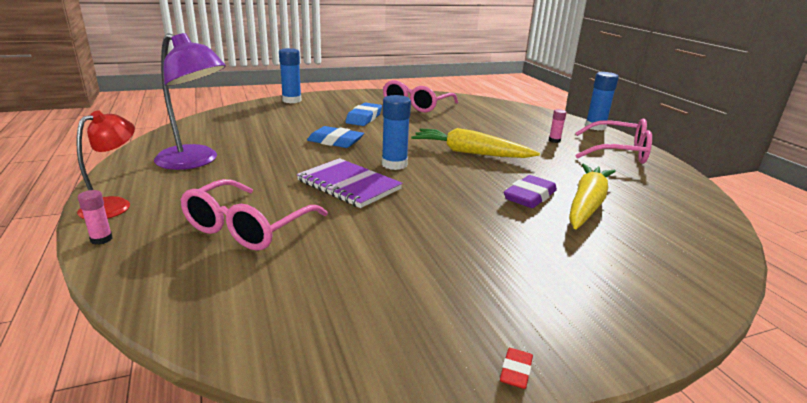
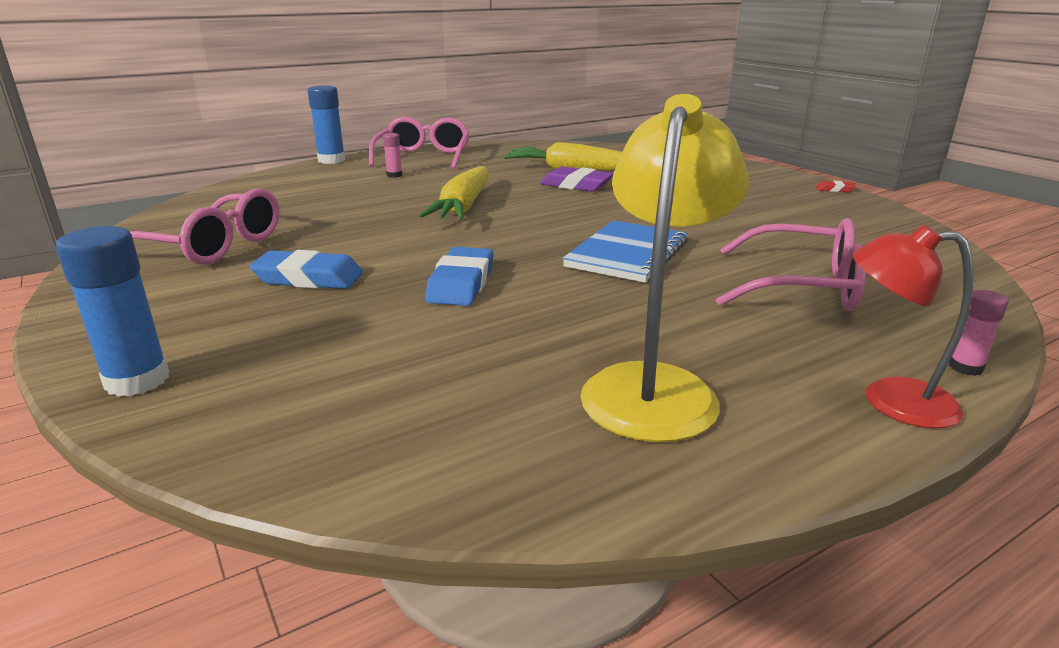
camera: 100 degrees left, 0 degrees up
(195, 161) = (654, 386): purple lamp -> yellow lamp
(348, 185) = (627, 254): purple notebook -> blue notebook
(394, 164) = (535, 238): blue glue stick -> none

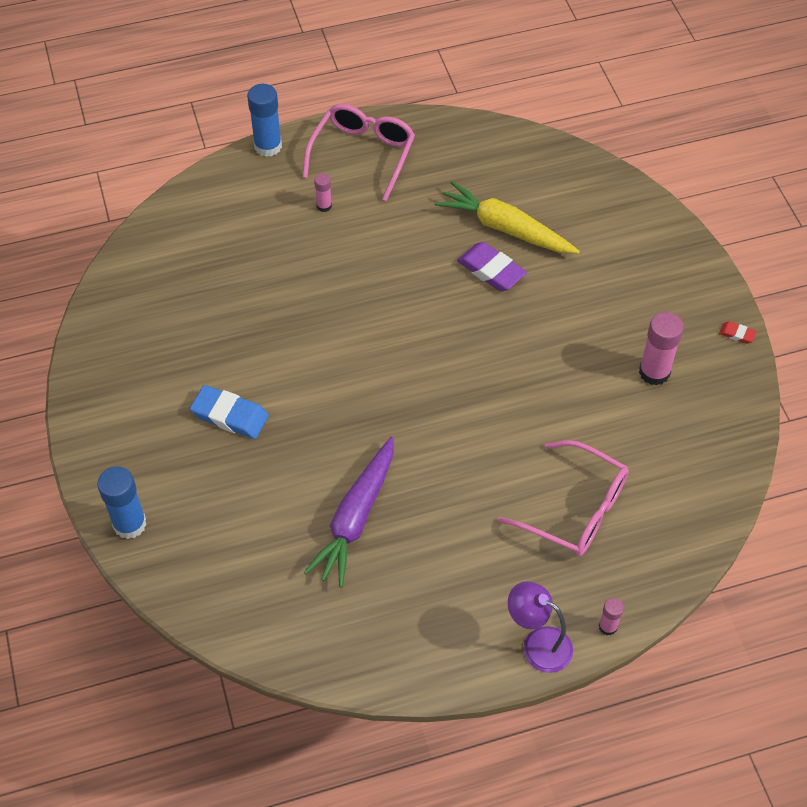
camera: 15 degrees right, 30 degrees up
(214, 246) = (162, 344): pink glasses -> none
(461, 283) = (335, 448): blue eraser -> none
(463, 207) = (371, 302): yellow carrot -> none
(517, 328) = (355, 518): none -> purple carrot
(627, 254) = (473, 429): blue notebook -> none
(654, 386) = (413, 599): yellow lamp -> none
(784, 210) = (654, 372): none -> pink glue stick
(890, 400) = (538, 644): red lamp -> purple lamp

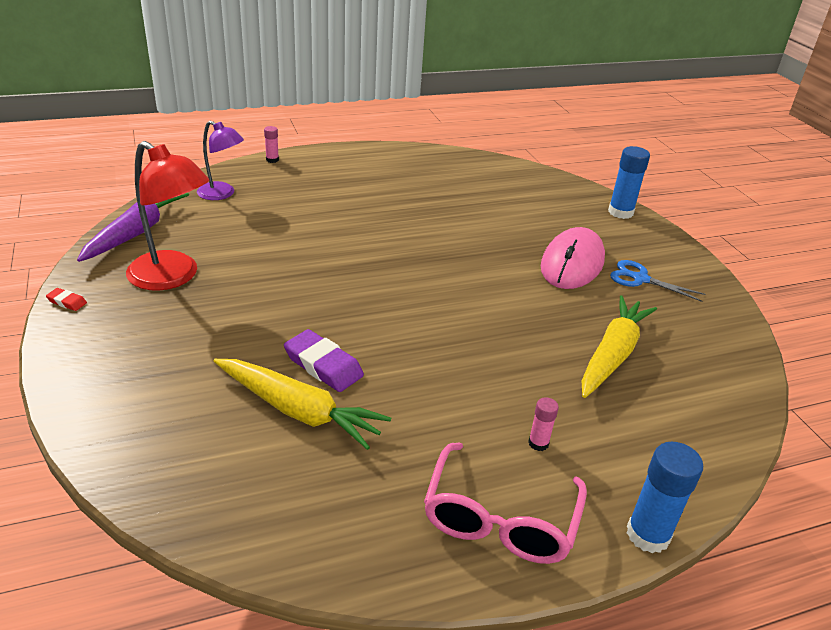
camera: 175 degrees right, 20 degrees down
(161, 393) = (640, 279): none -> blue scissors
(230, 415) = (572, 263): blue eraser -> pink mouse
(234, 290) = (612, 354): none -> yellow carrot
(355, 518) = (451, 208): purple carrot -> purple carrot (136, 232)
(538, 644) = (322, 156): purple lamp -> purple lamp (222, 194)
(576, 510) = (278, 205): pink glasses -> none
(654, 372) = (173, 277): pink glue stick -> red lamp

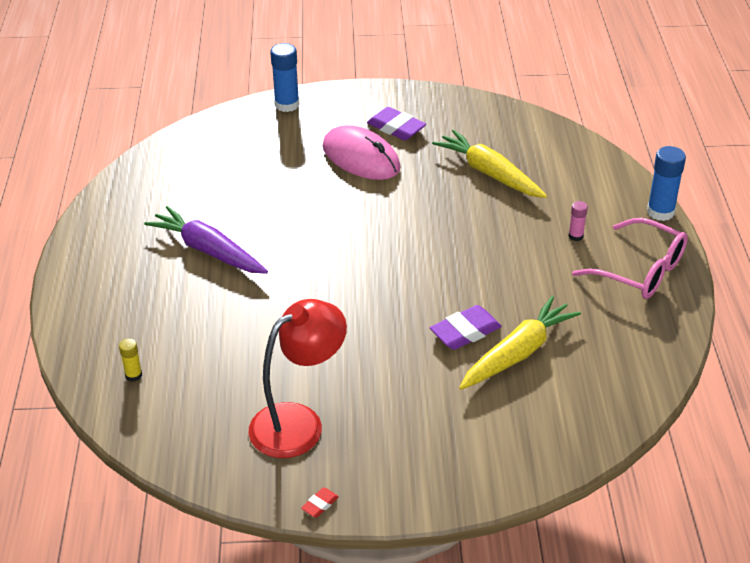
camera: 70 degrees left, 5 degrees up
(136, 232) = (195, 451): purple carrot -> purple carrot (208, 250)
(222, 194) = (133, 375): purple lamp -> yellow glue stick
(272, 160) = (63, 325): pink glue stick -> none
(640, 279) = (396, 128): blue scissors -> purple eraser

